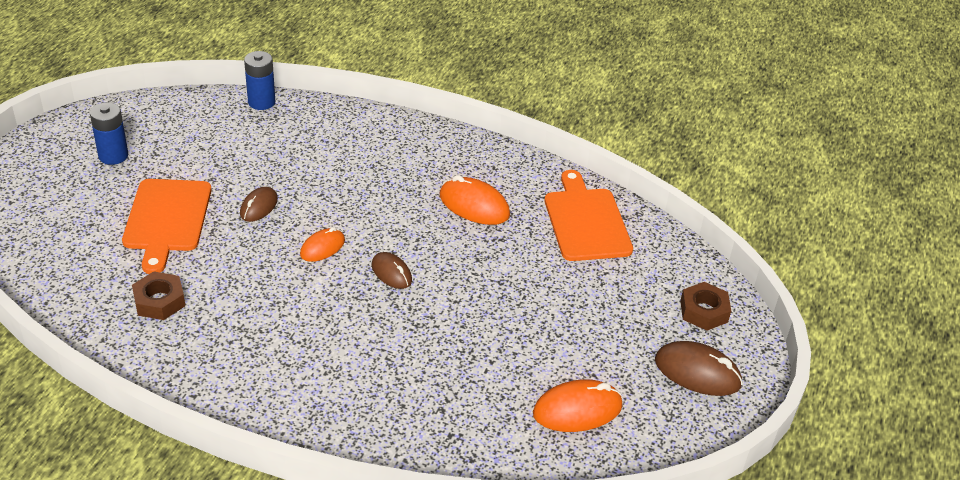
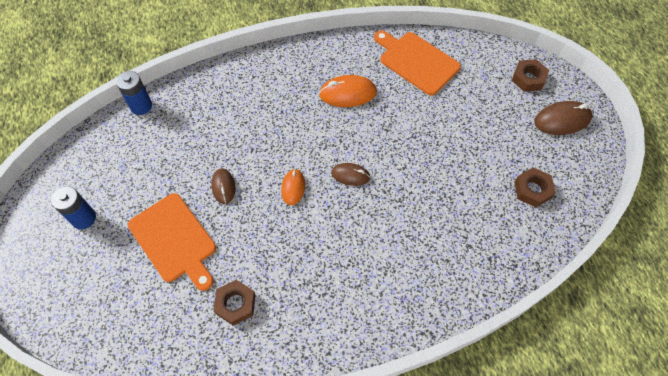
camera: 35 degrees left, 20 degrees up
(577, 410) = (532, 190): orange mouse -> brown nut

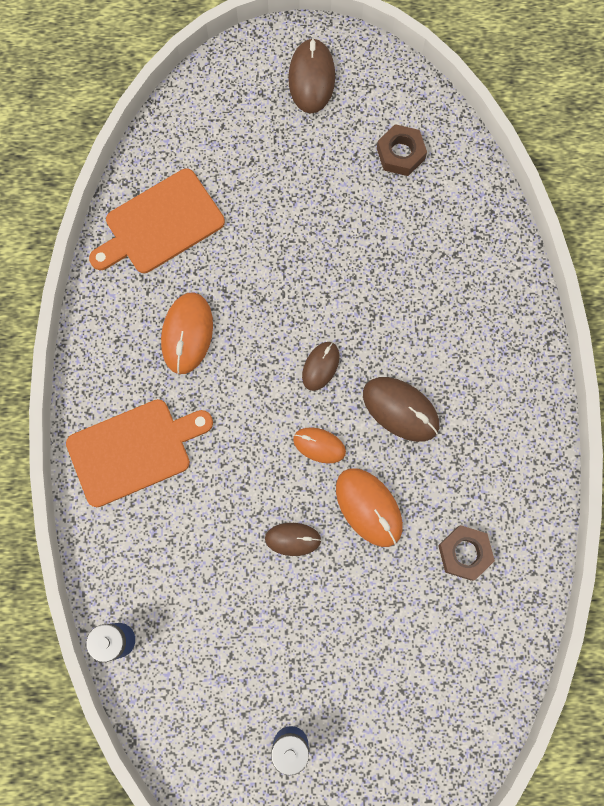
camera: 75 degrees left, 15 degrees up
(174, 240) = (356, 619): orange cutting board -> orange cutting board (134, 450)
(256, 229) = (369, 507): none -> orange mouse
(334, 234) = (400, 409): none -> brown mouse
(528, 78) = (235, 92): brown nut -> none

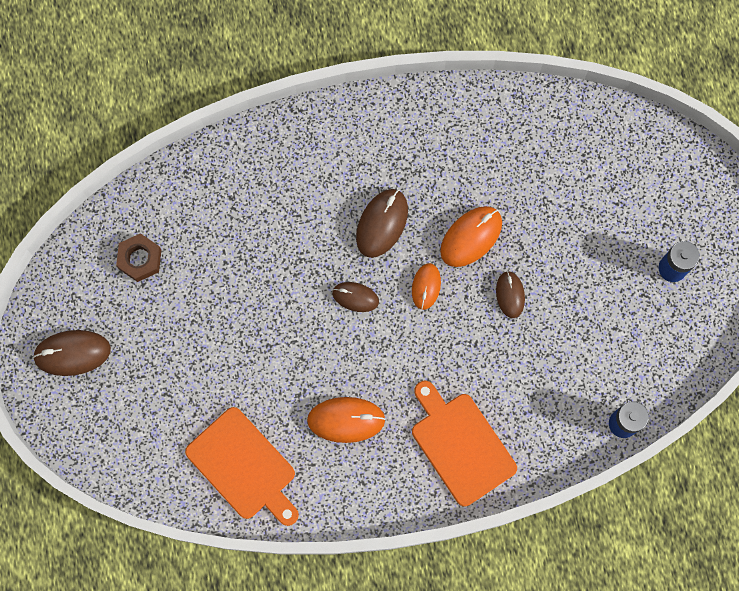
camera: 100 degrees left, 0 degrees up
(464, 553) = (493, 155): brown nut -> none

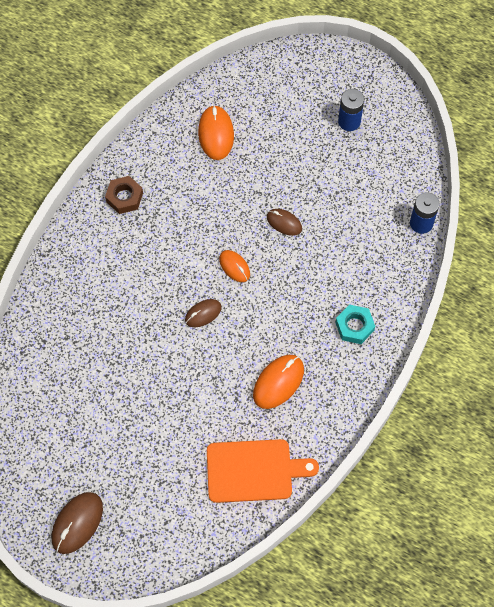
camera: 50 degrees left, 10 degrees down
(140, 259) = (53, 428): brown nut -> brown nut (124, 197)
(382, 223) = (169, 260): brown mouse -> none
(460, 445) = (354, 326): orange cutting board -> turquoise nut
(471, 237) = (226, 216): orange mouse -> orange mouse (216, 134)

